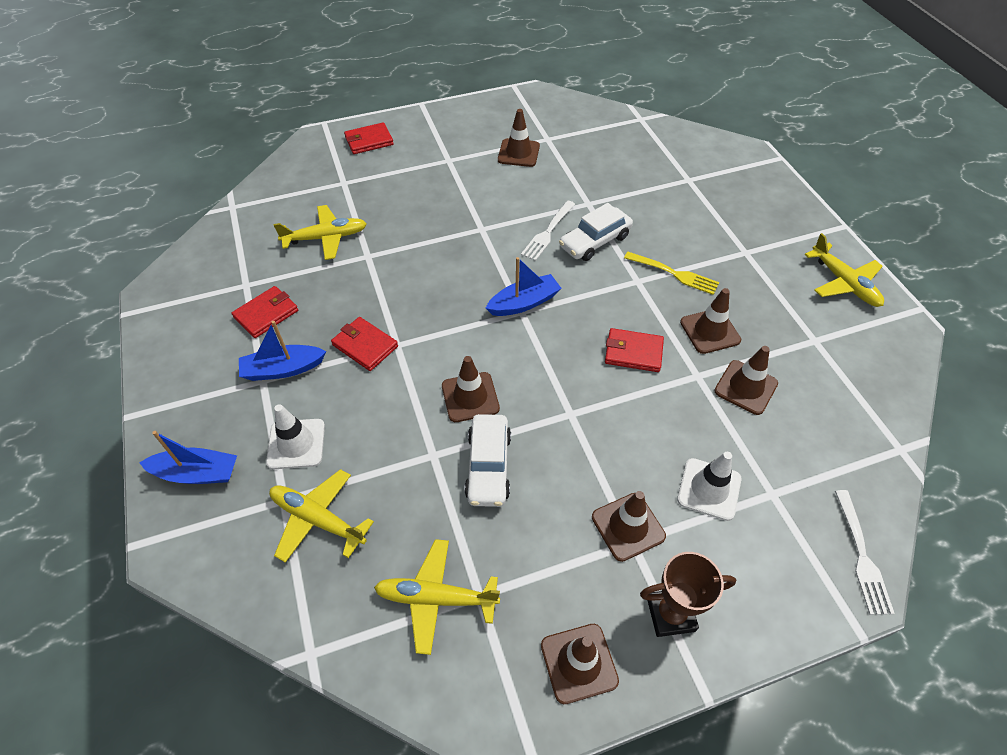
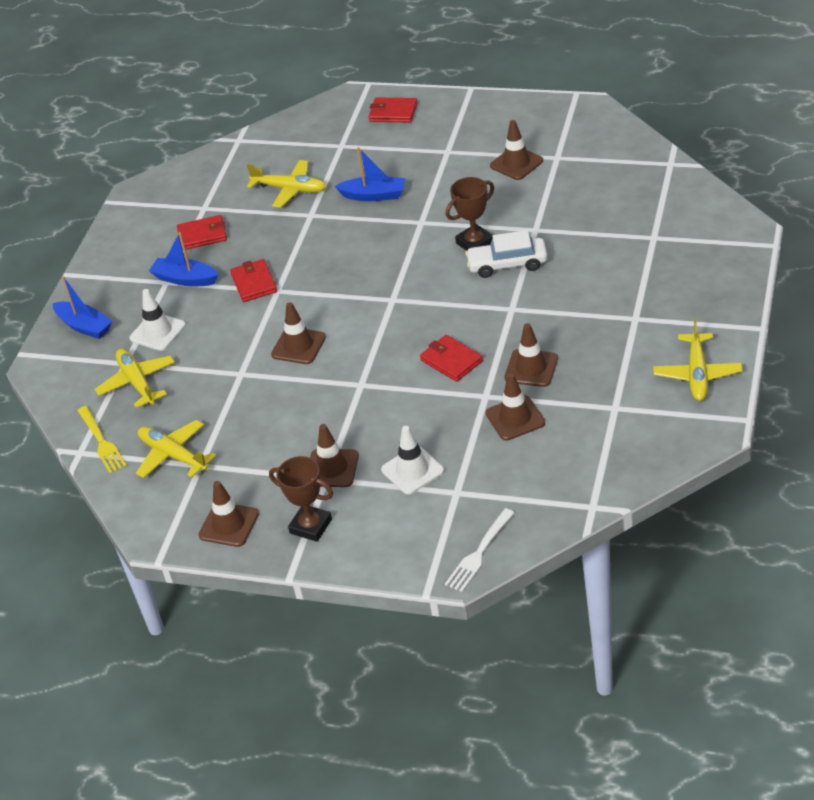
camera: 40 degrees right, 10 degrees down
(488, 466) = (271, 395): white car -> none
(524, 303) = (400, 293): blue boat -> blue boat (374, 195)
(548, 232) = (475, 243): white fork -> brown trophy
(673, 273) = (549, 313): yellow fork -> yellow fork (101, 441)

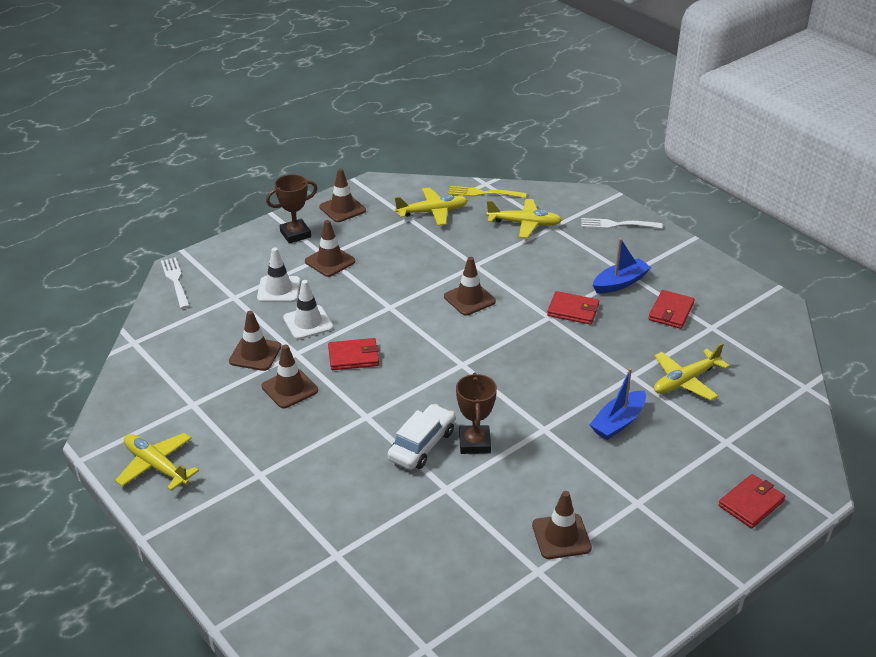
camera: 120 degrees right, 5 degrees down
(84, 326) = (618, 224): blue boat -> white fork
(157, 332) = (570, 250): white traffic cone -> white traffic cone (308, 323)

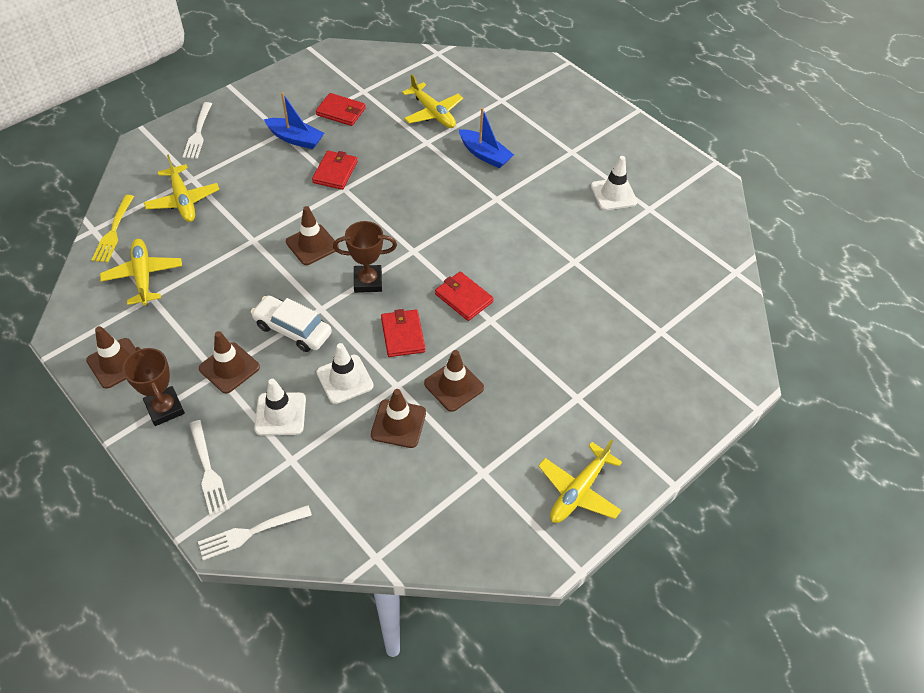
camera: 95 degrees left, 15 degrees up
(235, 258) = (208, 470): none -> white fork
(422, 445) = (524, 278): white car -> white car (293, 329)
(474, 443) = (518, 243): brown trophy -> brown trophy (368, 281)
(524, 224) = (183, 200): yellow plane -> yellow plane turned 150 degrees clockwise
(561, 536) = (613, 194): brown traffic cone -> white traffic cone
(620, 283) = (295, 139): blue boat -> blue boat turned 150 degrees clockwise
(751, 503) = (563, 96): red wallet -> red wallet (463, 298)

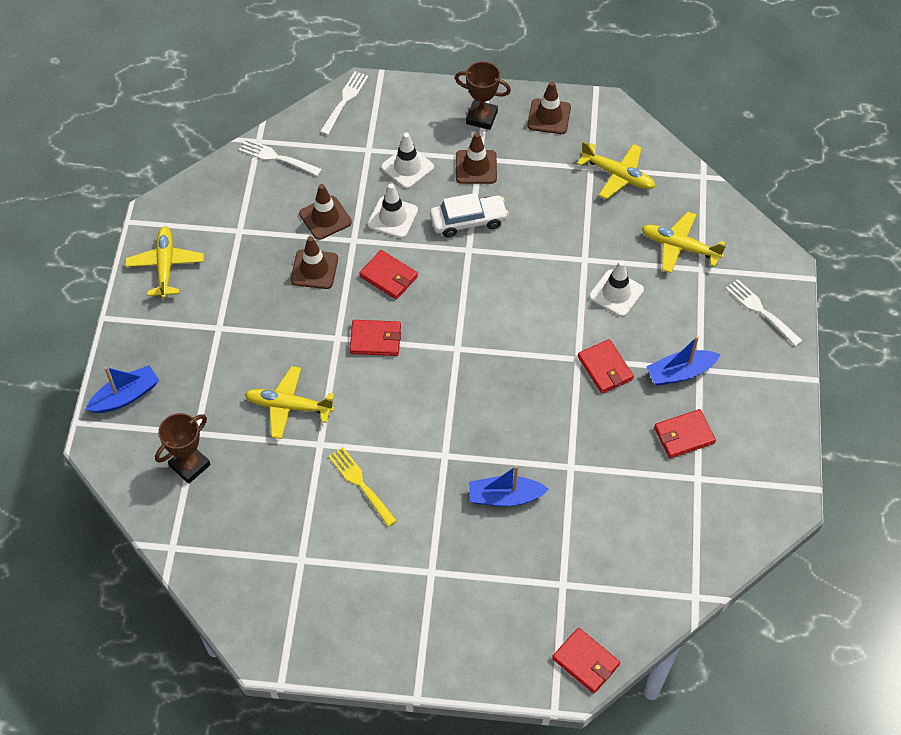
camera: 140 degrees right, 5 degrees up
(114, 231) = (688, 187): yellow fork -> yellow fork (361, 484)
(208, 470) = (410, 109): white fork -> white fork (277, 157)
(312, 245) = (537, 290): brown traffic cone -> none
(368, 281) = (460, 295): brown trophy -> brown trophy (190, 465)
(432, 113) = (605, 507): yellow plane -> yellow plane (289, 406)
(529, 67) = (585, 662): none -> red wallet
(613, 194) = (347, 549): white traffic cone -> white traffic cone (616, 293)
(699, 399) = (125, 396): none -> blue boat

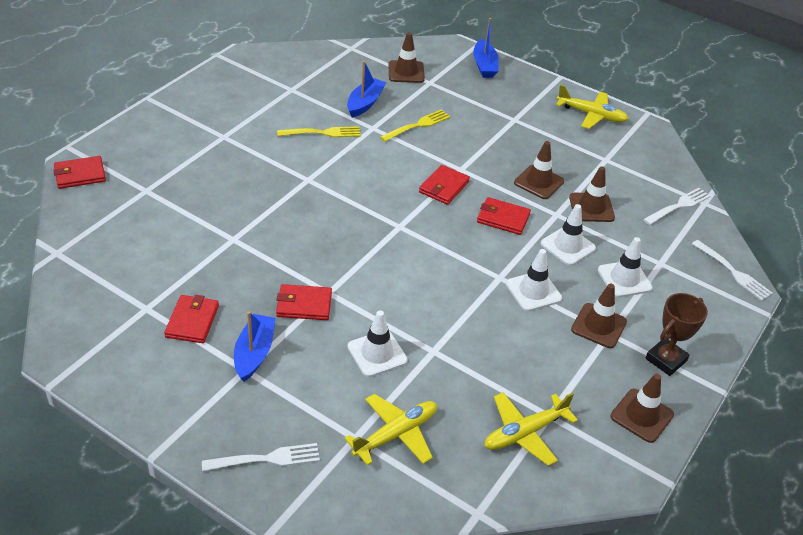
camera: 115 degrees right, 15 degrees down
(190, 465) = (406, 72): brown trophy -> brown traffic cone
(289, 406) = (417, 126): yellow plane -> yellow fork
(388, 276) = (503, 218): red wallet -> red wallet turned 45 degrees clockwise
(468, 221) = (533, 291): white car -> white traffic cone
(505, 497) = (243, 193): blue boat -> blue boat (365, 103)

